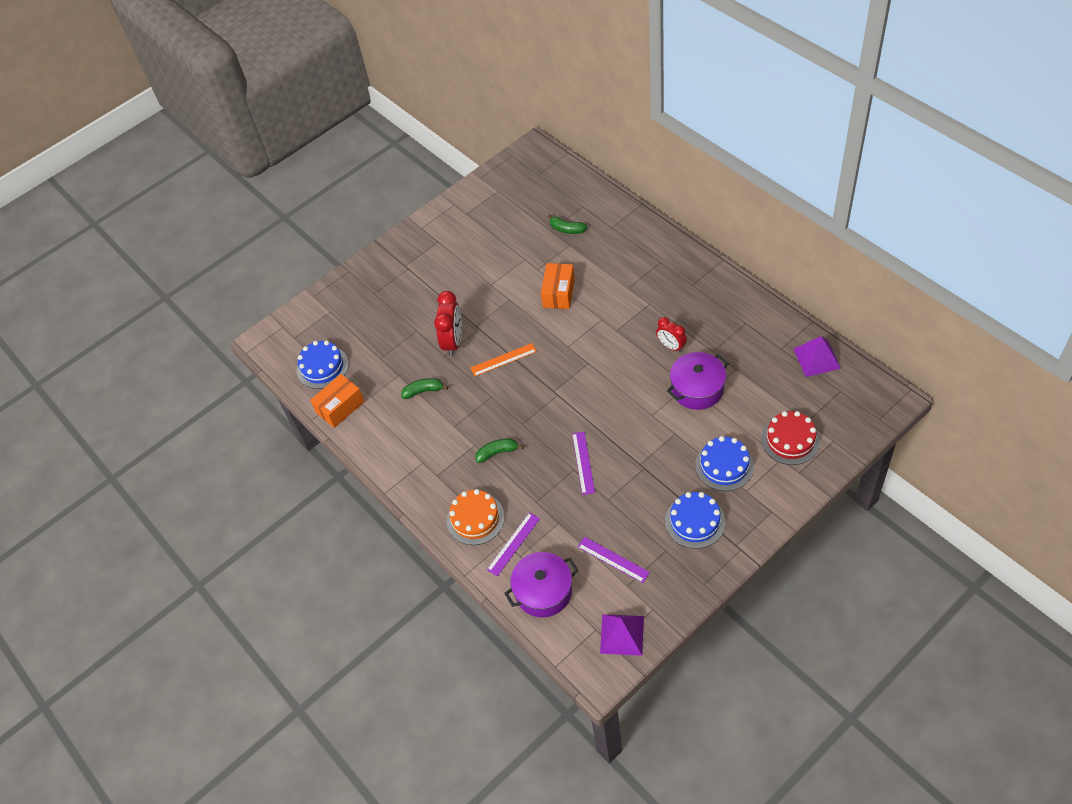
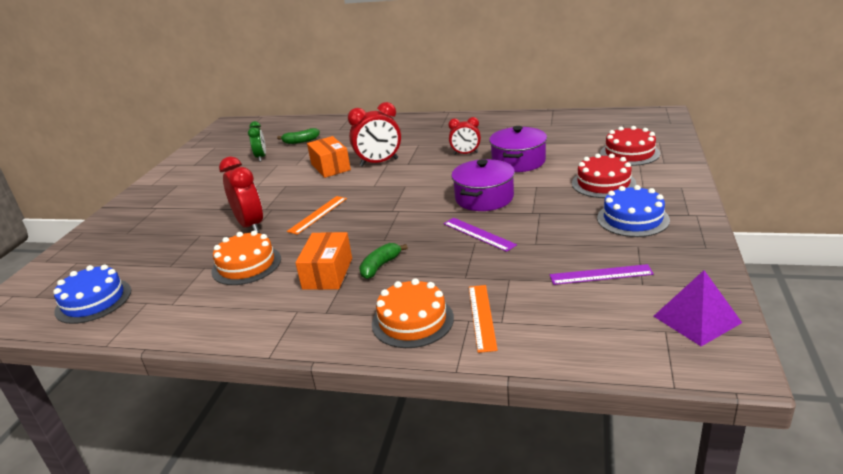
camera: 40 degrees left, 25 degrees down
(340, 407) = (143, 319): orange box -> orange box (328, 273)
(423, 391) = (246, 265): green banana -> orange cake
(513, 544) = (482, 317): purple ruler -> orange ruler
(520, 237) = (261, 157): none -> green clock
(543, 591) = (566, 334): purple pot -> purple pot (484, 198)
(597, 312) = (379, 162): none -> red clock
(724, 465) = (603, 183): blue cake -> red cake
(816, 358) = (582, 119): purple pyramid -> none

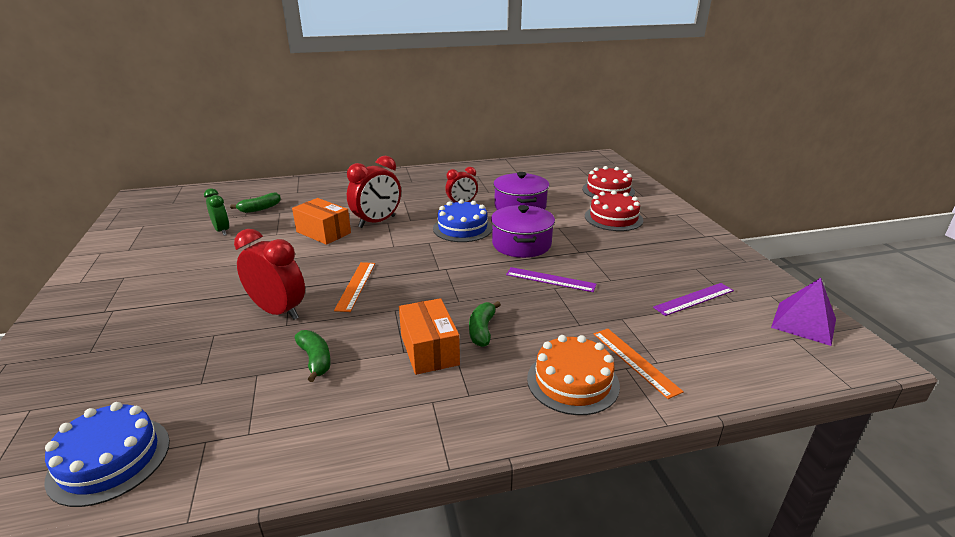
camera: 30 degrees left, 0 degrees up
(246, 265) = (315, 360): orange cake -> green banana
(632, 219) = (668, 245): blue cake -> blue cake (462, 228)

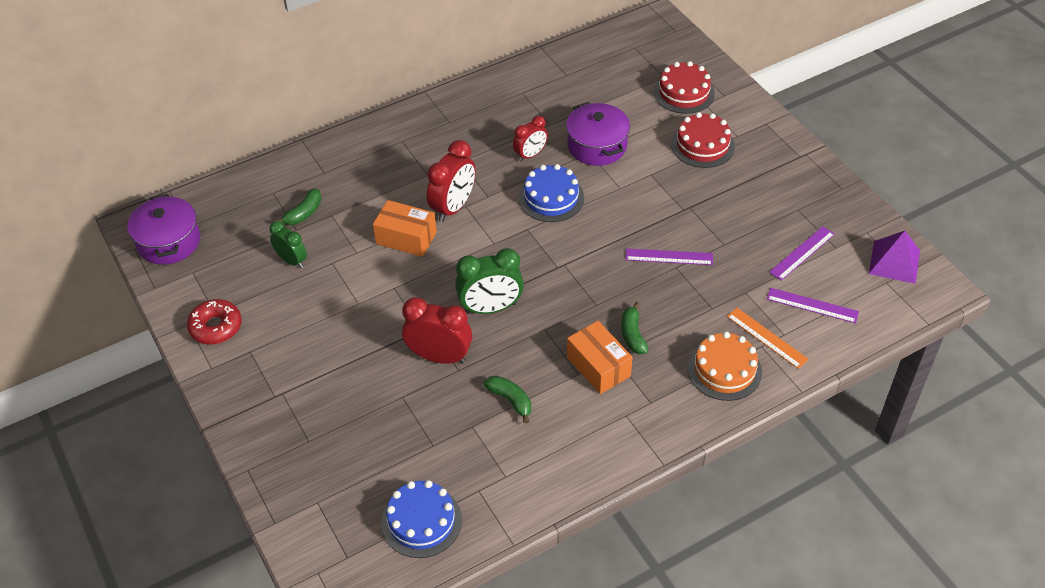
camera: 15 degrees left, 20 degrees up
(118, 258) = (216, 327): none -> red donut
(356, 286) = (490, 308): orange ruler -> green clock
(521, 244) = (623, 211): purple pot -> purple pot (169, 242)
(698, 342) = (812, 305): none -> purple ruler

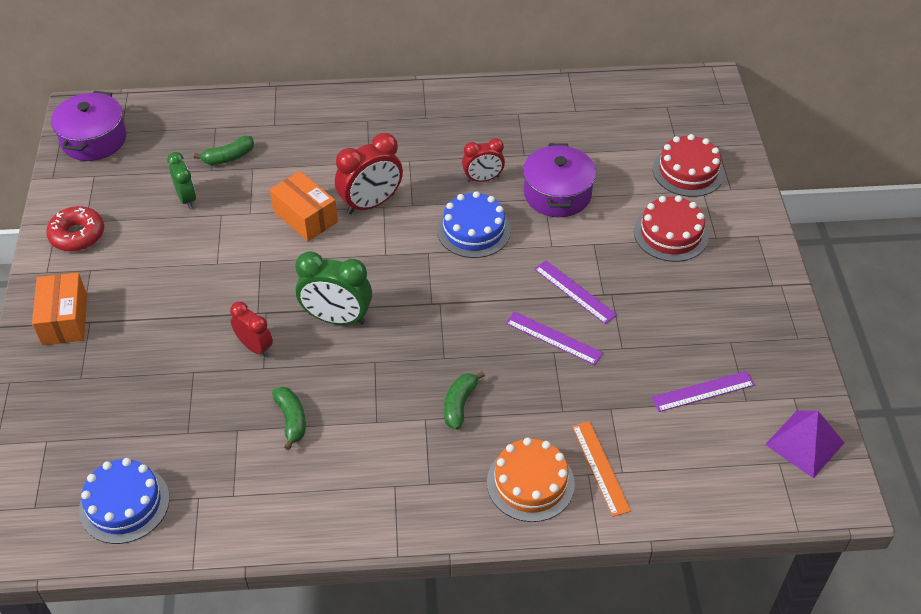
camera: 25 degrees right, 0 degrees up
(439, 357) = (255, 347): red clock -> red clock, size x0.63
(598, 366) = (402, 423): orange box -> orange box (64, 319)
(812, 305) = (675, 453): purple ruler -> purple ruler (574, 292)

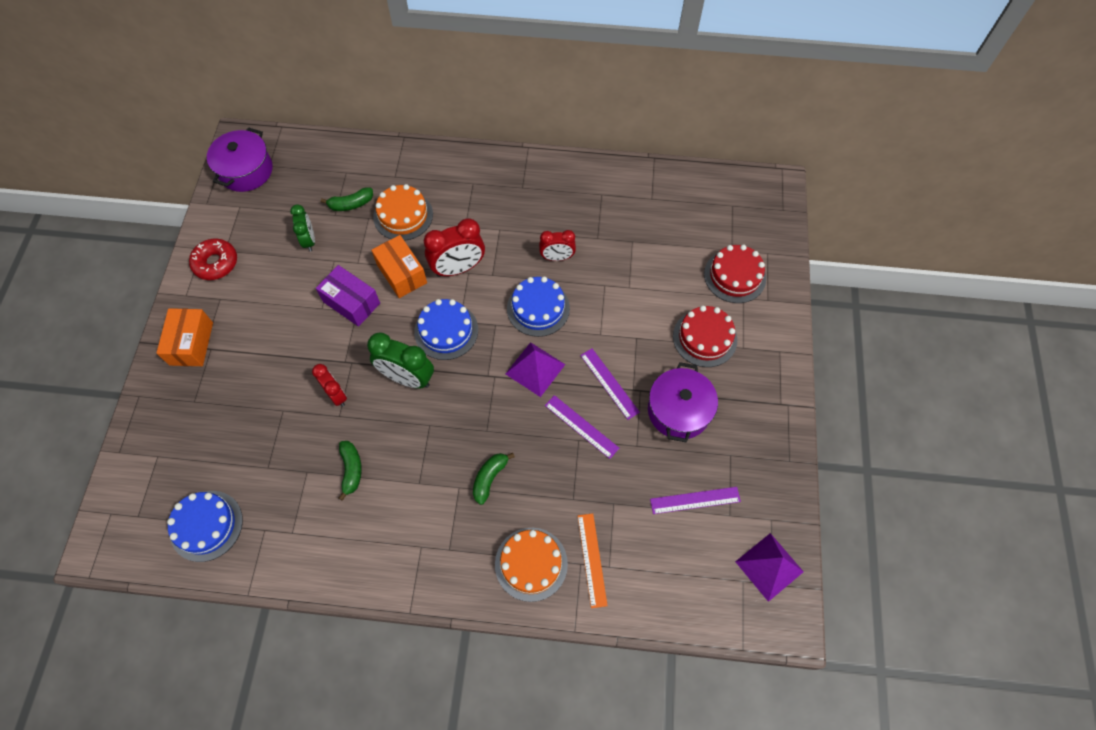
camera: 10 degrees right, 15 degrees up
(252, 253) = (351, 302): none -> purple box
(293, 161) = (403, 215): none -> orange cake
(371, 266) = (446, 331): none -> blue cake
(485, 289) = (535, 369): none -> purple pyramid
(557, 194) = (616, 282): purple pot -> purple pot (678, 410)

